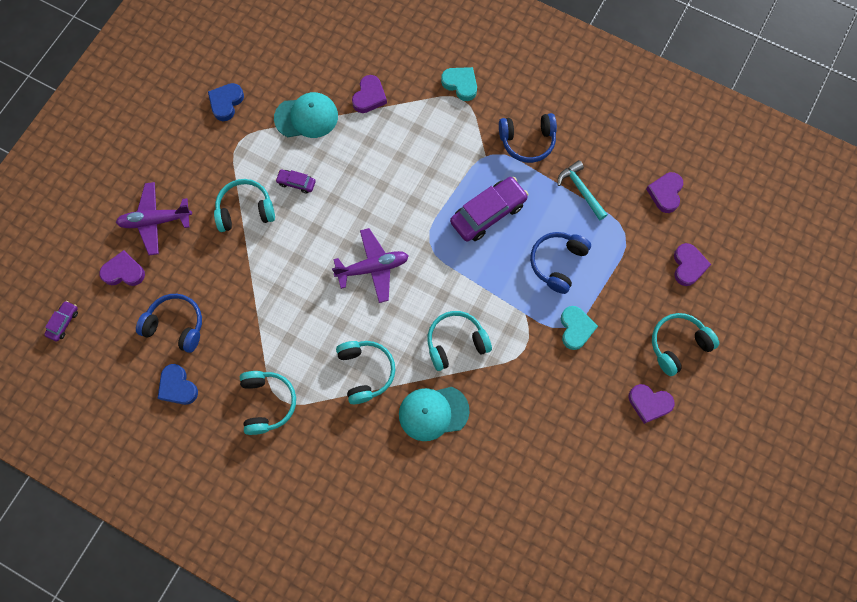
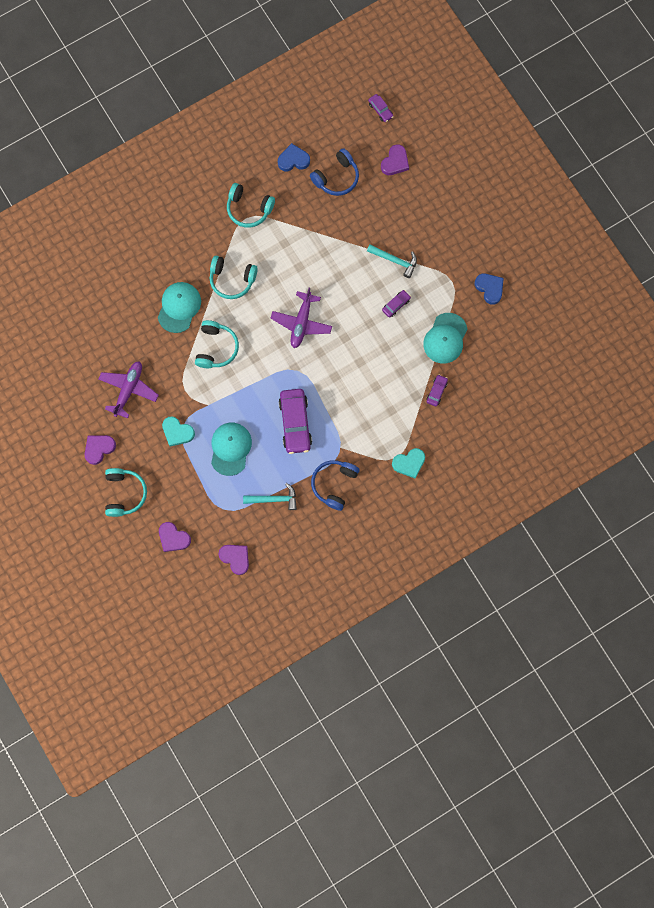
camera: 120 degrees right, 5 degrees up
(156, 221) = (421, 199): purple plane -> purple plane (128, 389)
(245, 210) = (395, 261): turquoise headphones -> turquoise hammer
(369, 96) = (436, 391): purple heart -> purple car
(557, 263) = (230, 448): blue headphones -> turquoise cap

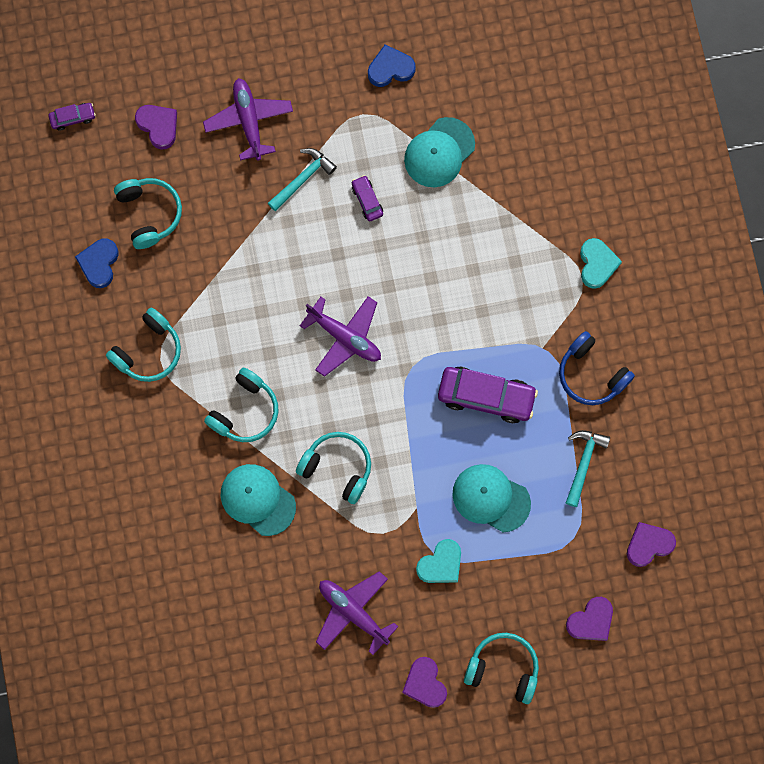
camera: 70 degrees left, 0 degrees up
(336, 178) = (149, 213): blue headphones -> turquoise headphones
(420, 215) = (249, 121): none -> purple plane
(436, 391) = (510, 191): purple car -> none
(445, 338) = (439, 152): turquoise cap -> turquoise cap turned 90 degrees clockwise

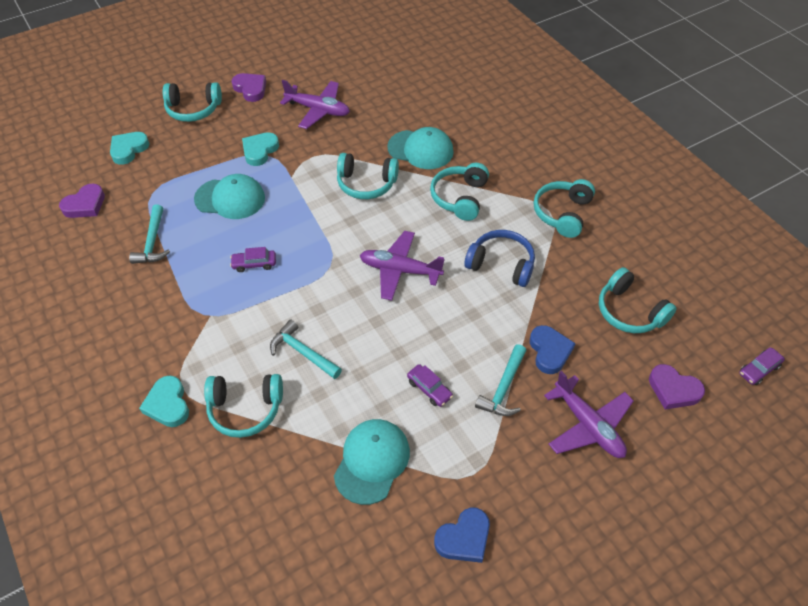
camera: 160 degrees right, 25 degrees down
(99, 263) = (646, 260): blue heart -> blue heart (549, 351)
(466, 276) = (302, 352): none -> turquoise hammer
(486, 396) = (254, 264): purple car -> purple car, size x0.49
(531, 236) = (245, 409): none -> turquoise headphones
(591, 374) = (157, 308): blue headphones -> blue headphones (501, 264)
(591, 621) = (128, 149): purple heart -> turquoise heart

